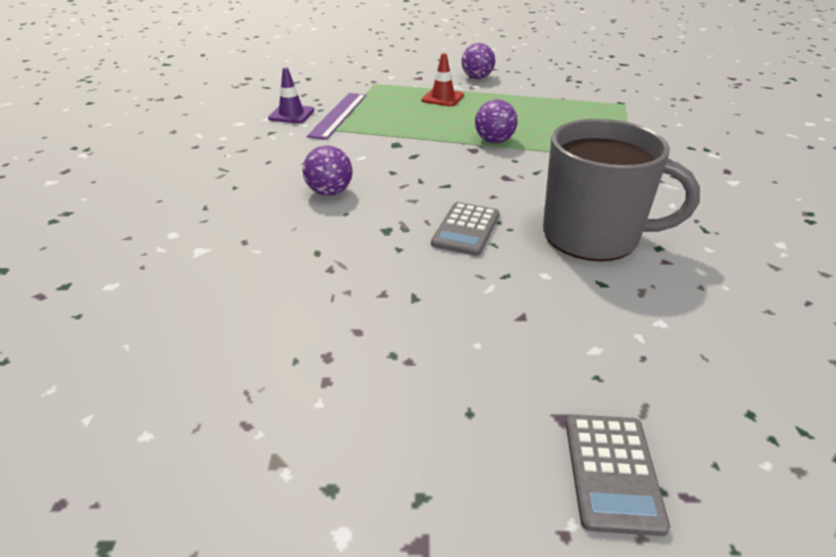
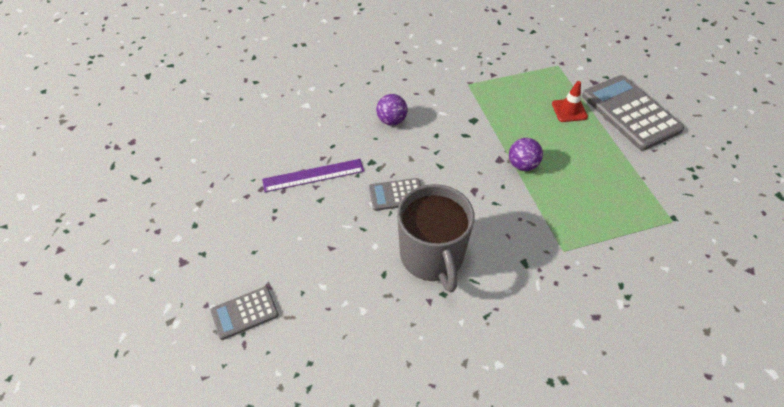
camera: 60 degrees right, 15 degrees up
(291, 114) = (470, 55): purple traffic cone -> none
(338, 115) = (490, 74): purple ruler -> purple ruler (313, 175)
(477, 77) = (630, 113): purple ball -> grey calculator

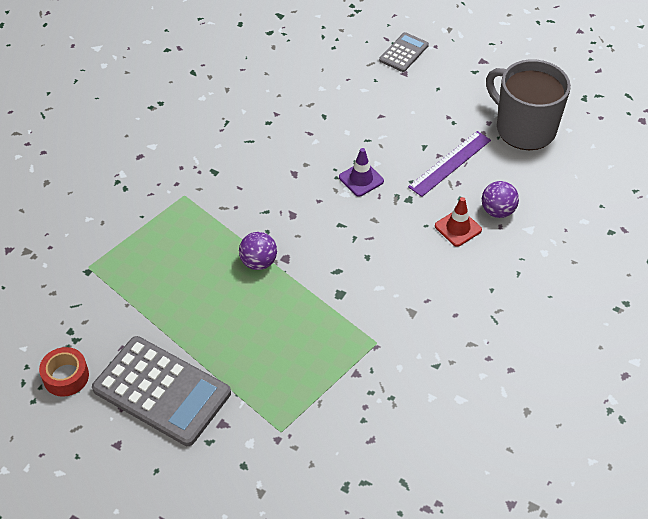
camera: 150 degrees right, 0 degrees up
(391, 121) = (425, 252): purple ball -> purple ball (497, 211)
(396, 195) = (361, 179): grey calculator -> purple traffic cone
(432, 257) = (294, 143): grey mug -> grey mug (524, 128)
(569, 110) = (237, 359): red traffic cone -> red traffic cone (458, 228)
(702, 147) = (66, 376): none -> red tape

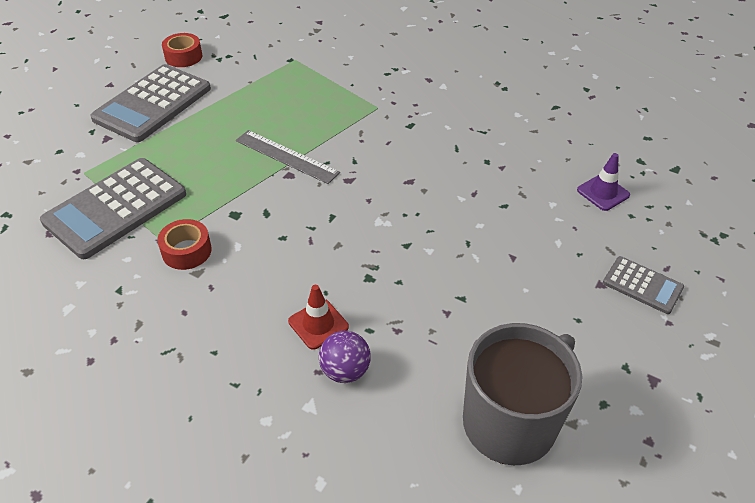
camera: 90 degrees right, 5 degrees down
(258, 262) = (286, 156): purple ball -> grey ruler
(334, 390) = (115, 208): none -> grey calculator
(361, 179) = (401, 235): purple traffic cone -> purple traffic cone (603, 193)
(387, 323) = (186, 251): none -> red tape
(450, 163) = (432, 324): purple ruler -> none

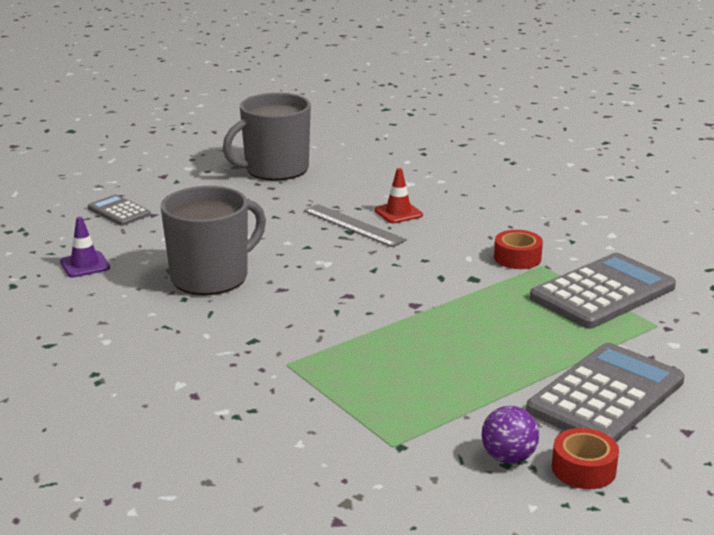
camera: 170 degrees left, 20 degrees down
(286, 156) = (416, 321): grey ruler -> grey ruler (354, 225)
(345, 371) = (382, 193): purple ball -> purple ball (508, 457)
(478, 189) = (211, 277): none -> grey mug

